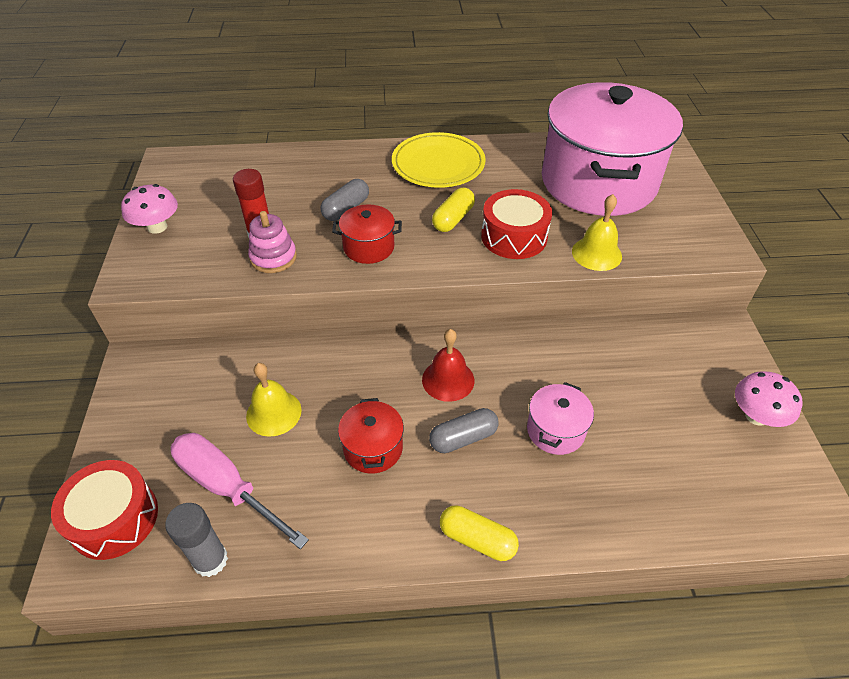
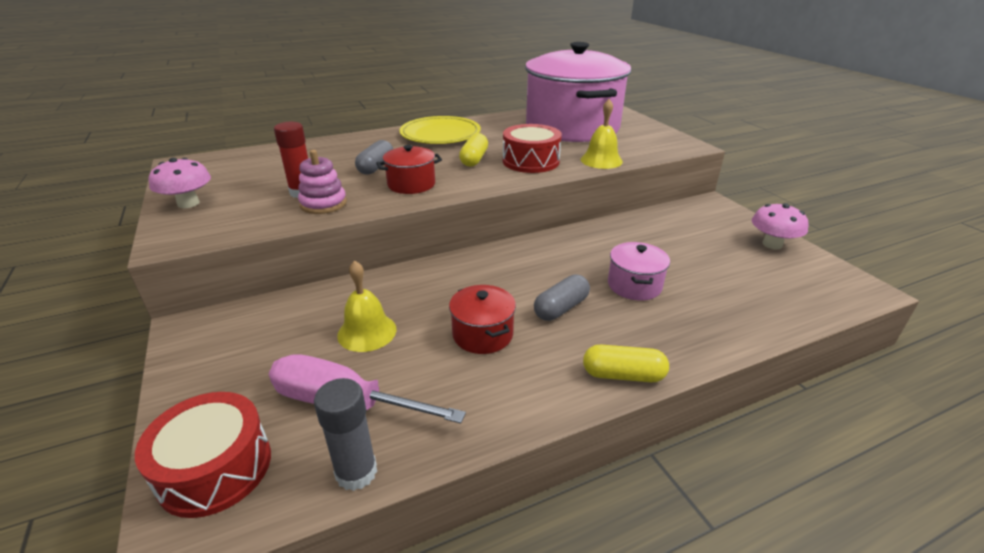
camera: 20 degrees left, 15 degrees down
(448, 380) = (521, 273): red bell -> none

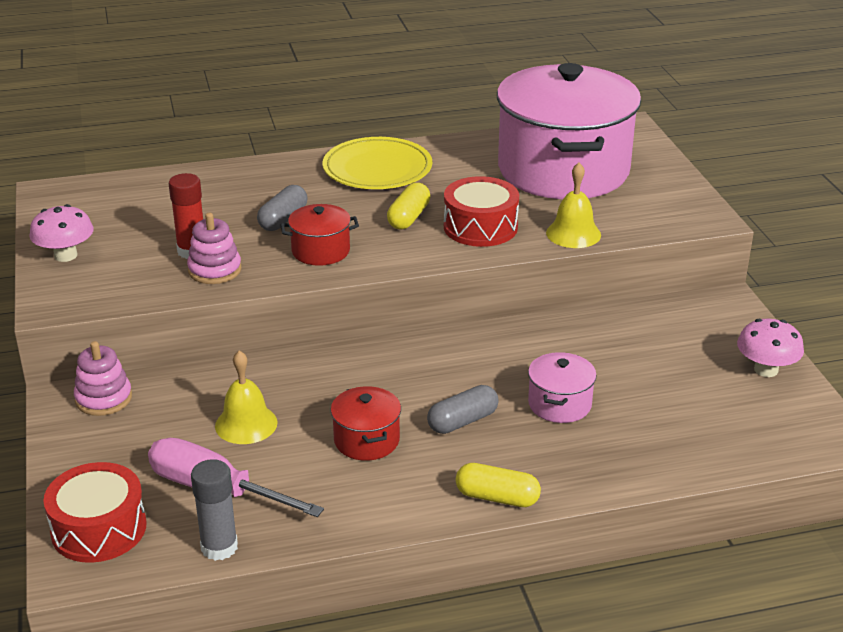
camera: 10 degrees right, 0 degrees up
(227, 323) = (103, 398): none -> pink stacking toy

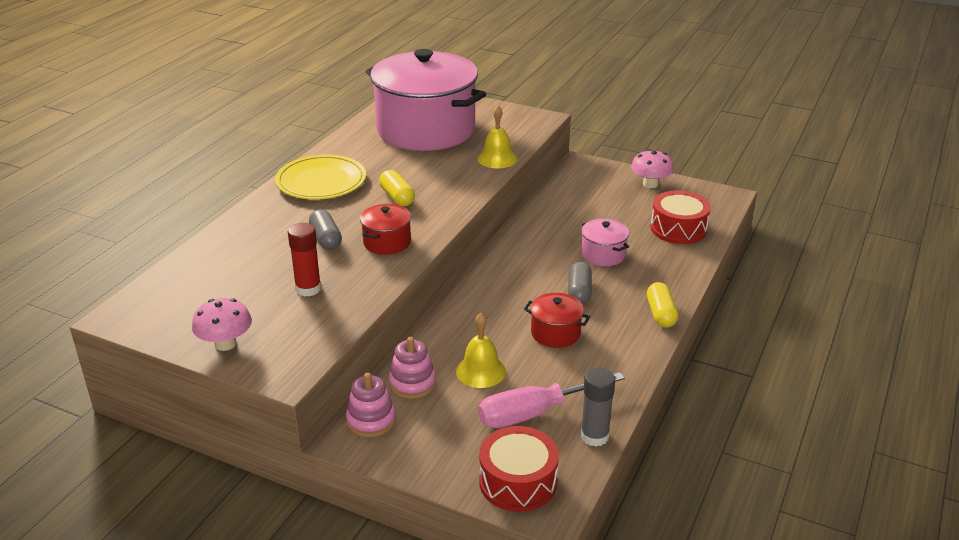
camera: 50 degrees left, 0 degrees up
(215, 270) = (347, 290): pink stacking toy -> pink stacking toy (412, 383)
(480, 227) = (445, 181): red drum -> red drum (678, 229)
(497, 497) = (661, 314): yellow capsule -> yellow capsule turned 60 degrees counterclockwise

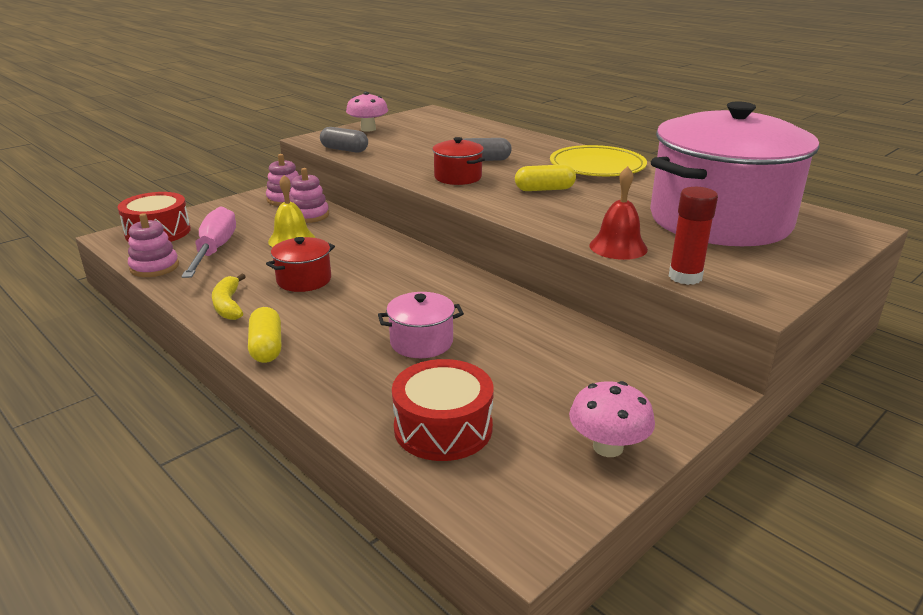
camera: 110 degrees right, 5 degrees down
(308, 289) = (411, 150): red glue stick -> red glue stick (685, 277)
(497, 158) = (618, 247): yellow bell -> red bell
(579, 292) = (358, 308): grey capsule -> grey capsule (344, 149)
(594, 436) = (154, 267): grey glue stick -> pink stacking toy
(623, 356) = (228, 305): none -> yellow banana
(661, 314) = (266, 347): yellow capsule -> yellow capsule turned 60 degrees clockwise

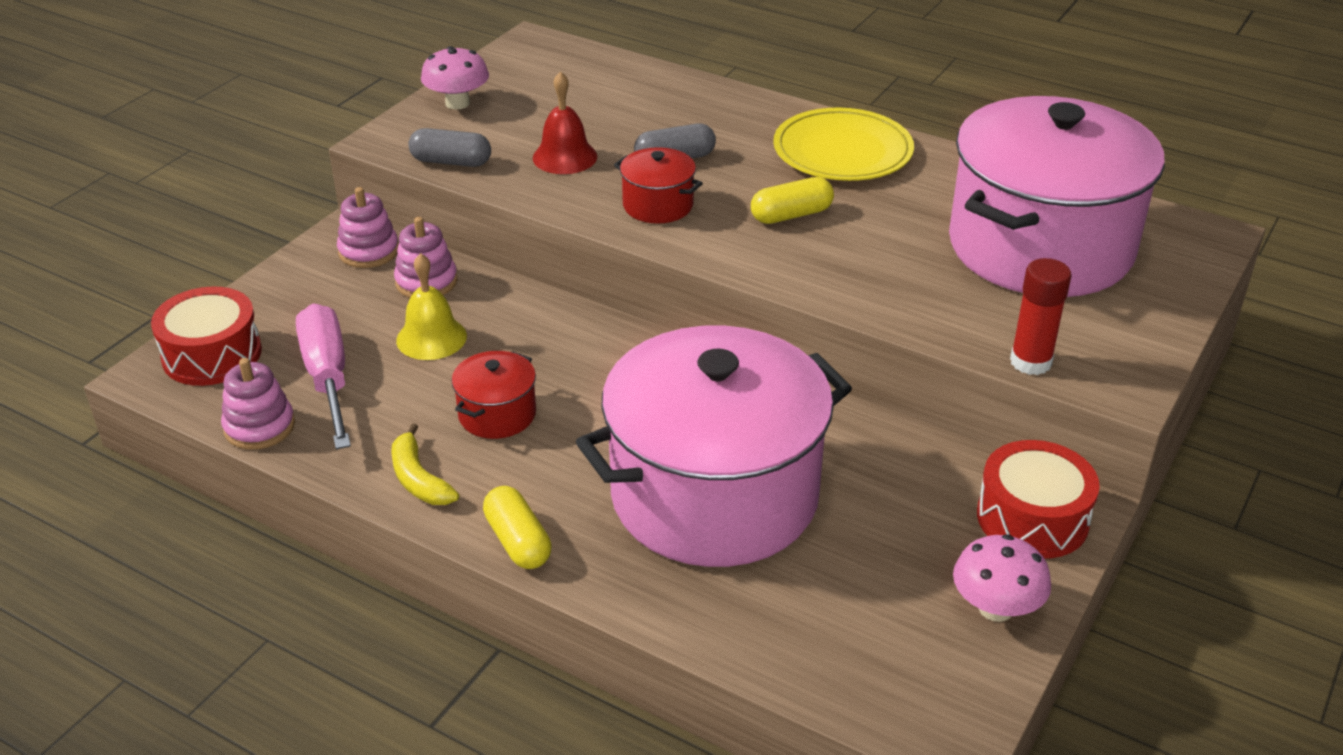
camera: 15 degrees left, 10 degrees up
(421, 342) = (714, 496): pink pot -> pink pot, size x2.50
(443, 428) = (803, 620): red drum -> red drum (1032, 518)
(618, 247) = (932, 320): red bell -> red bell (565, 157)

